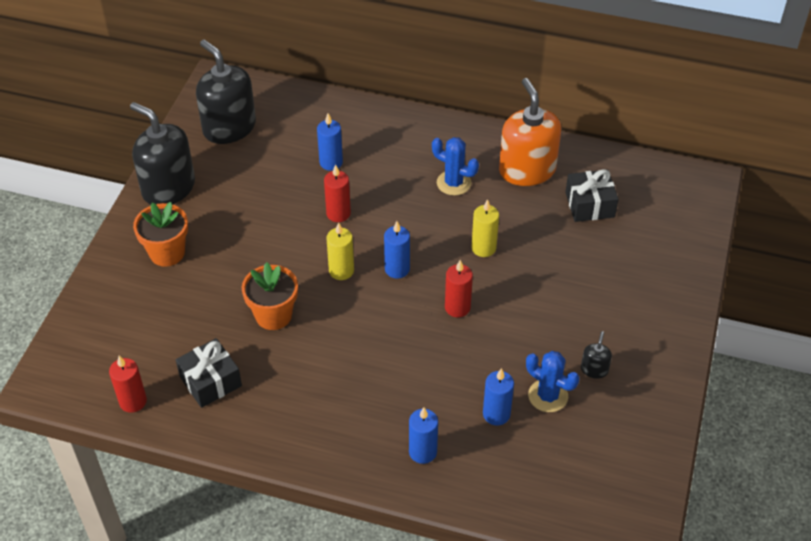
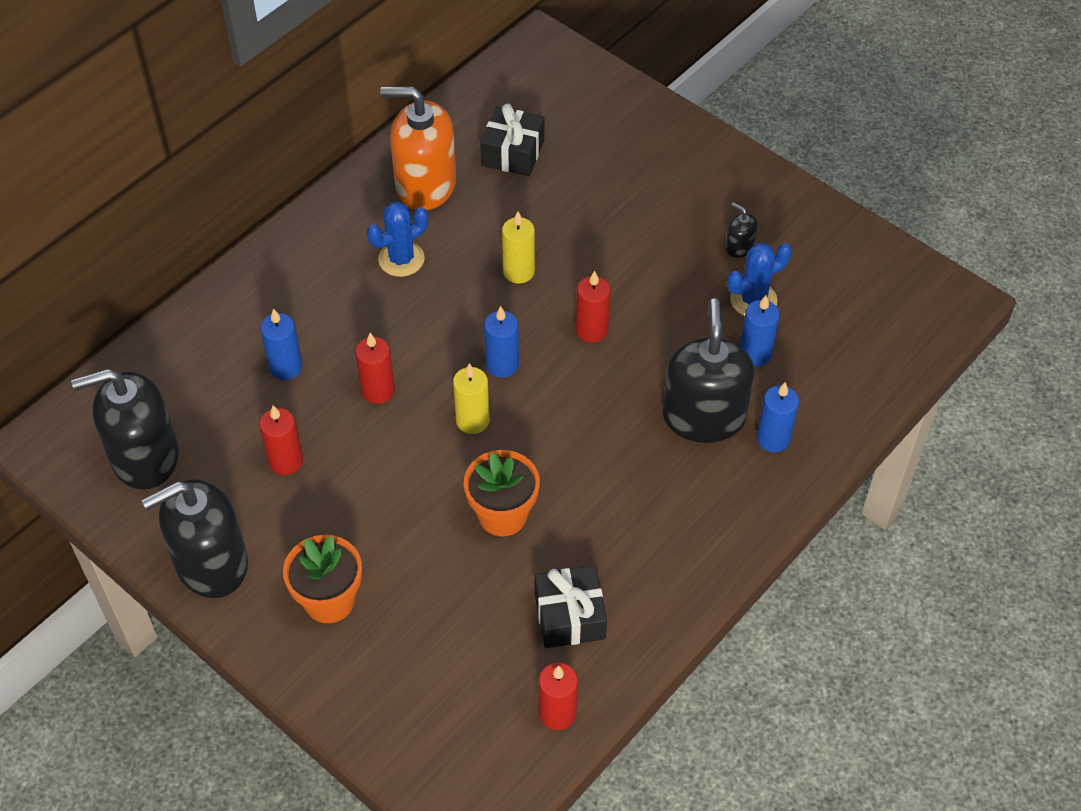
camera: 65 degrees left, 5 degrees up
(259, 191) = (286, 461): none -> red candle
(419, 401) = (704, 416): none -> black soap dispenser

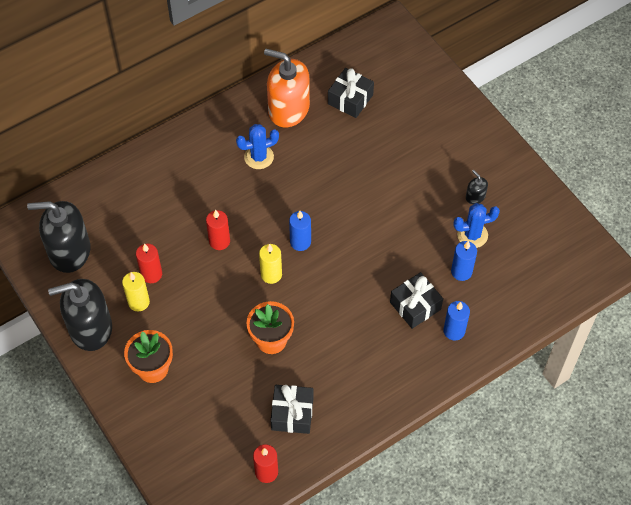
camera: 15 degrees right, 5 degrees up
(286, 367) = (168, 213): blue candle -> none
(518, 271) = (329, 182): yellow candle -> yellow candle (138, 302)
(592, 330) = (363, 232): red candle -> none
(704, 416) = (415, 306): black soap dispenser -> black gift

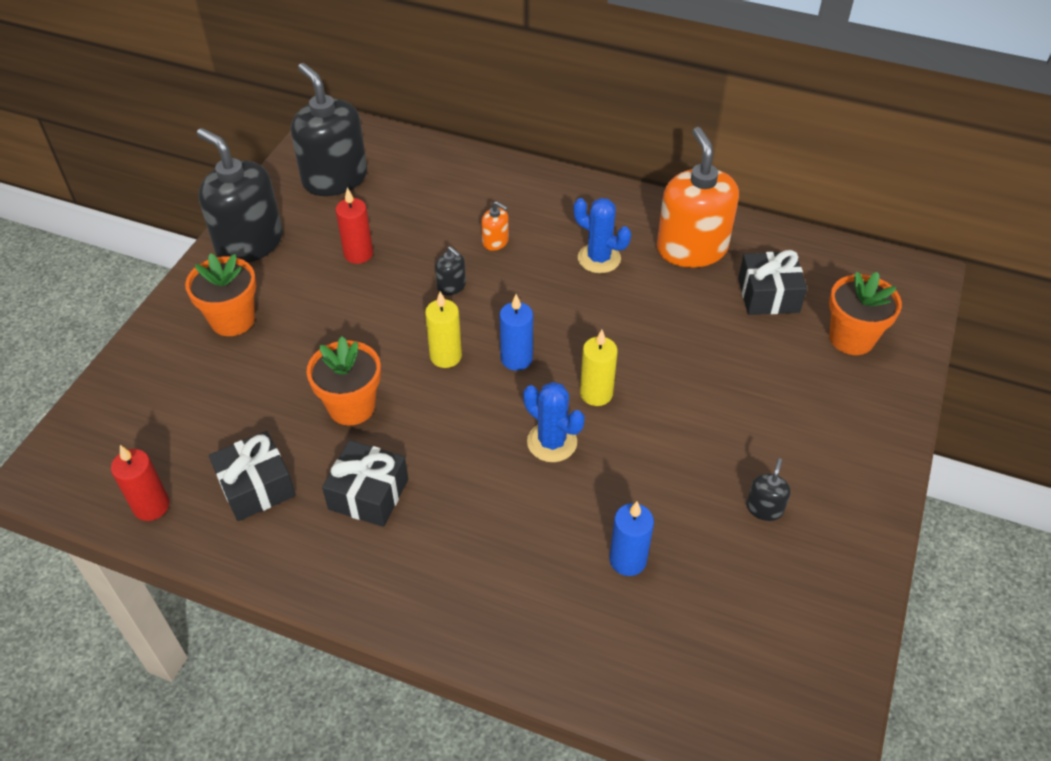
camera: 55 degrees right, 10 degrees down
(138, 302) = (313, 263): yellow candle -> yellow candle (596, 394)
(202, 198) = (495, 241): none -> orange soap dispenser
(219, 241) = (451, 286): red candle -> black soap dispenser
(407, 86) = (851, 338): none -> orange flower pot
(415, 306) = (525, 534): black gift -> black gift (368, 494)
(454, 331) = (523, 606): blue candle -> none
(472, 235) = (699, 540): blue cactus -> blue cactus (552, 442)

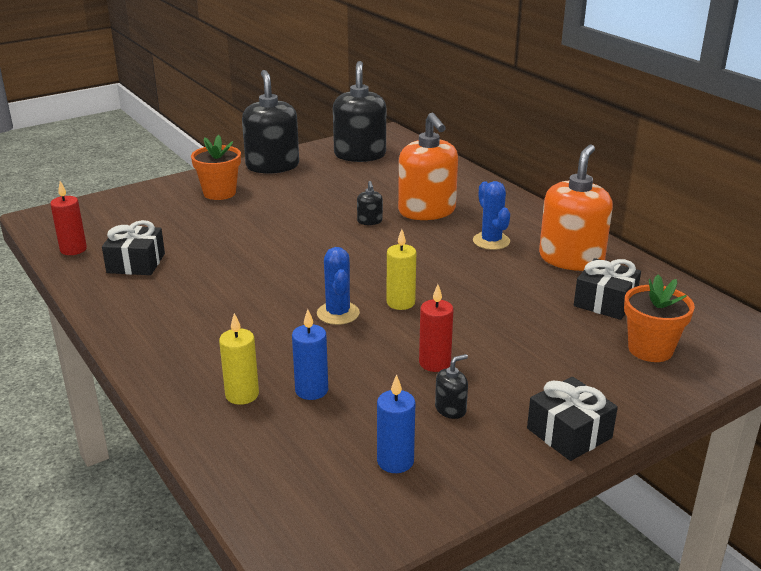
camera: 35 degrees right, 20 degrees down
(351, 406) = (235, 251): orange flower pot -> none
(358, 254) = (330, 189): red candle -> red candle (434, 363)
(368, 494) = (192, 291): black gift -> black gift (569, 433)
(446, 356) = (322, 250): yellow candle -> yellow candle (242, 395)
(495, 241) = (427, 211): orange soap dispenser -> orange soap dispenser, size x2.38
(516, 359) = (367, 267): blue candle -> blue candle (395, 461)

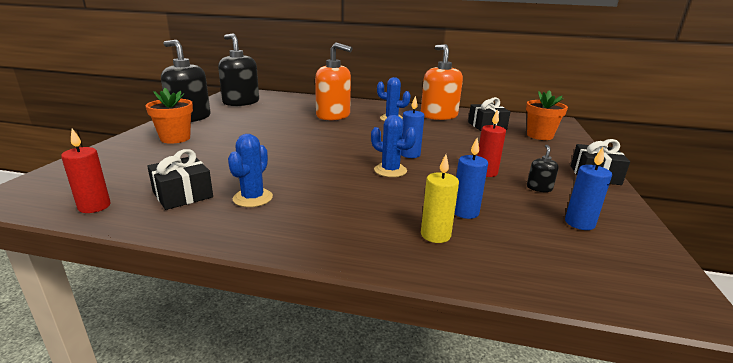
camera: 45 degrees left, 5 degrees down
(175, 289) = (253, 198): none -> blue cactus
(369, 221) = (311, 127): black soap dispenser -> none
(400, 303) = (410, 154): yellow candle -> blue candle

